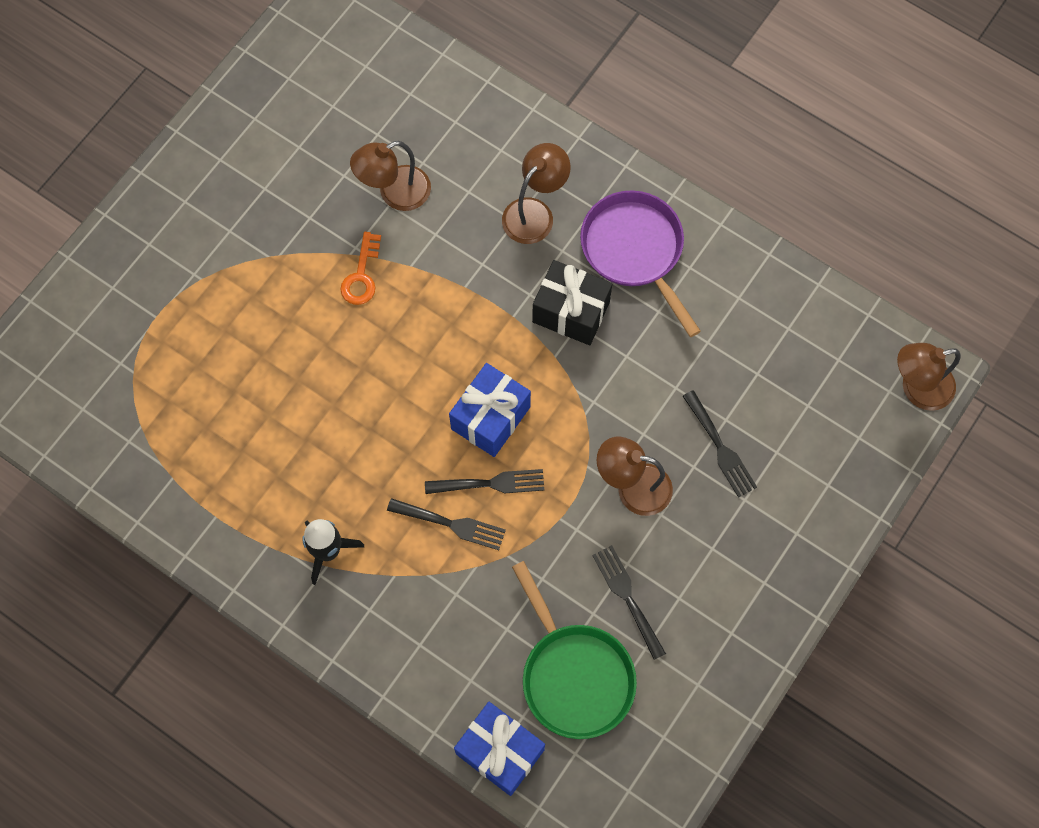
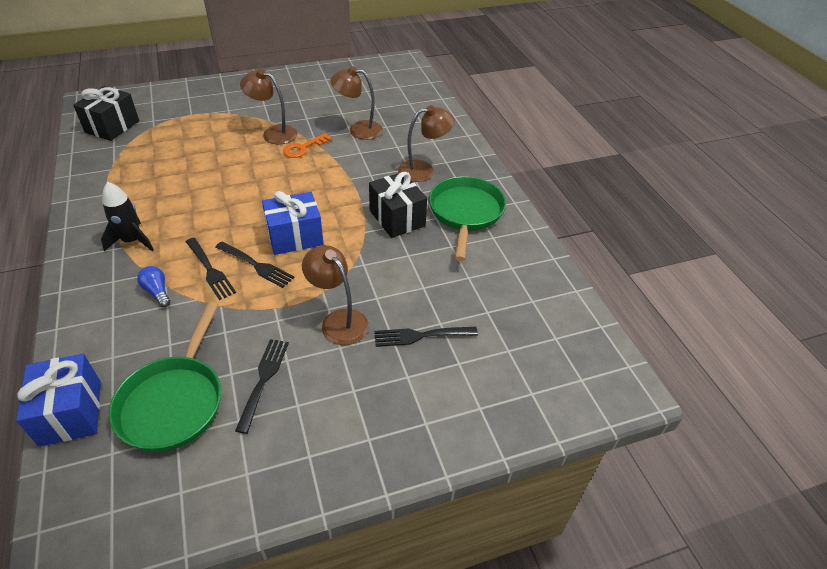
camera: 35 degrees right, 25 degrees down
(83, 412) = (112, 126): none -> black gift
(429, 587) = (157, 292): none -> blue light bulb
(635, 251) = (465, 213): purple pan -> green pan
(720, 448) = (420, 336): black fork -> black fork turned 75 degrees clockwise
(917, 388) = (606, 391): brown lamp -> brown lamp (273, 133)

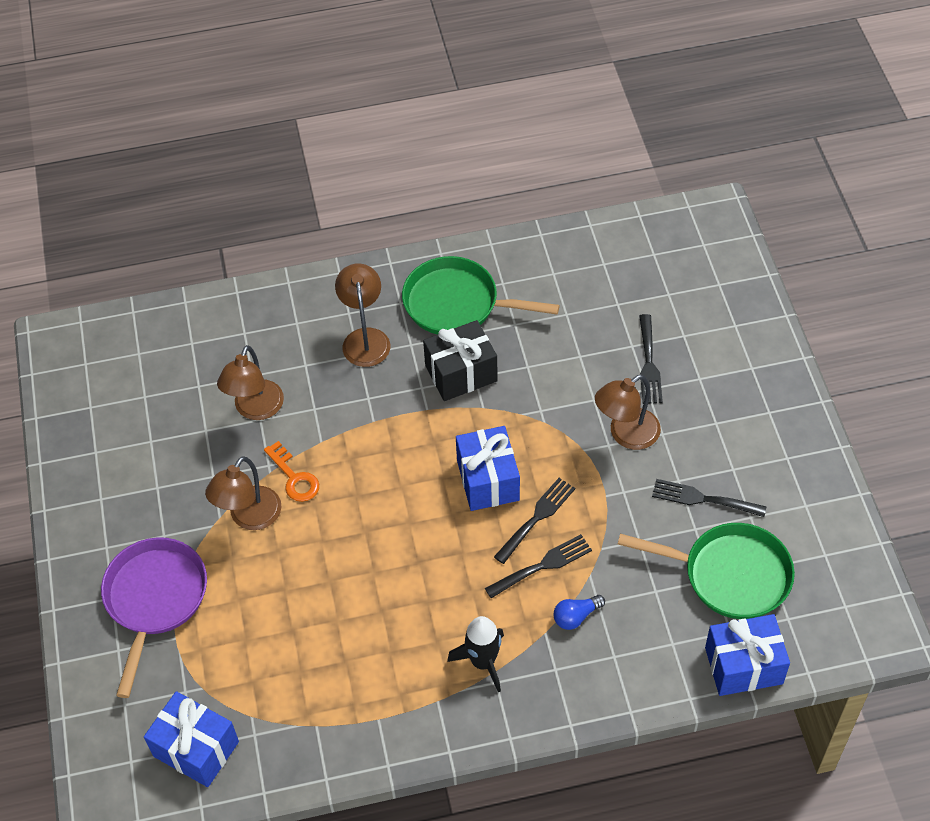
camera: 80 degrees left, 10 degrees up
(112, 126) = (196, 749): black gift -> blue gift
(219, 105) = (155, 599): none -> purple pan

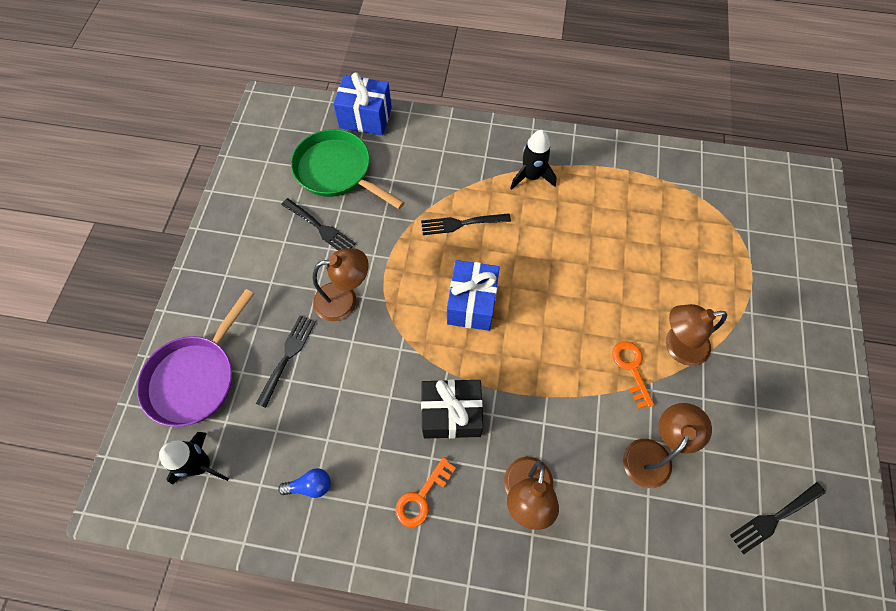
camera: 160 degrees left, 10 degrees up
(155, 599) = (766, 305): purple pan -> purple pan (196, 377)
(196, 749) = (745, 191): blue gift -> none
(249, 517) = (677, 346): brown lamp -> brown lamp turned 150 degrees counterclockwise
(457, 304) = (421, 497): green pan -> orange key
(537, 517) = (448, 260): black fork -> black fork (774, 518)
(576, 616) = (455, 182): blue light bulb -> blue light bulb (310, 485)
(664, 258) = (202, 465): none -> black rocket

